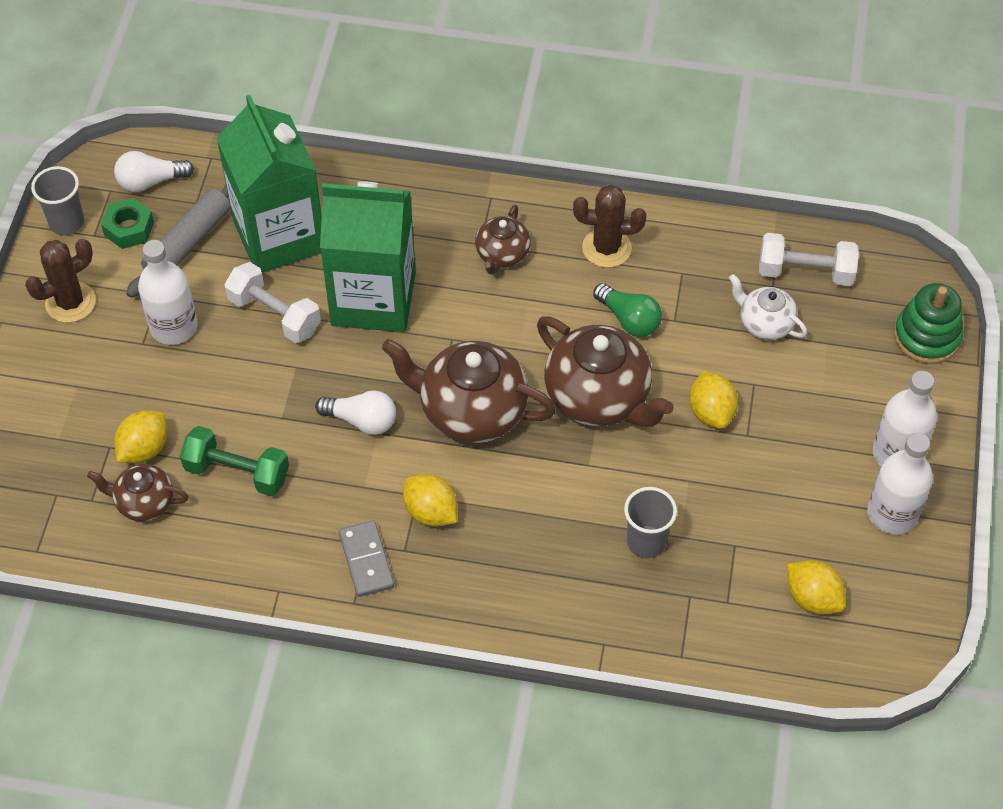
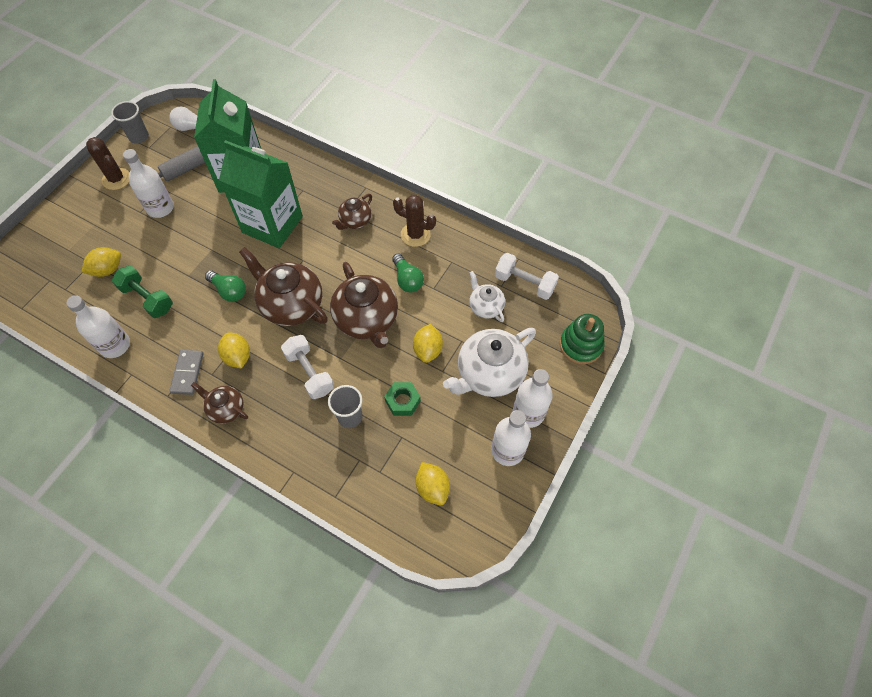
camera: 20 degrees right, 5 degrees up
(70, 302) = (116, 179): brown cactus -> brown cactus turned 60 degrees clockwise
(129, 228) = (168, 149): green nut -> green nut (402, 401)
(144, 502) = (90, 299): brown teapot -> brown teapot (226, 409)
(227, 557) = (115, 345): none -> white bottle
(274, 314) = (216, 217): white dumbbell -> white dumbbell (310, 372)
(362, 420) = (229, 291): white light bulb -> green light bulb
(816, 418) = (489, 374): none -> white teapot

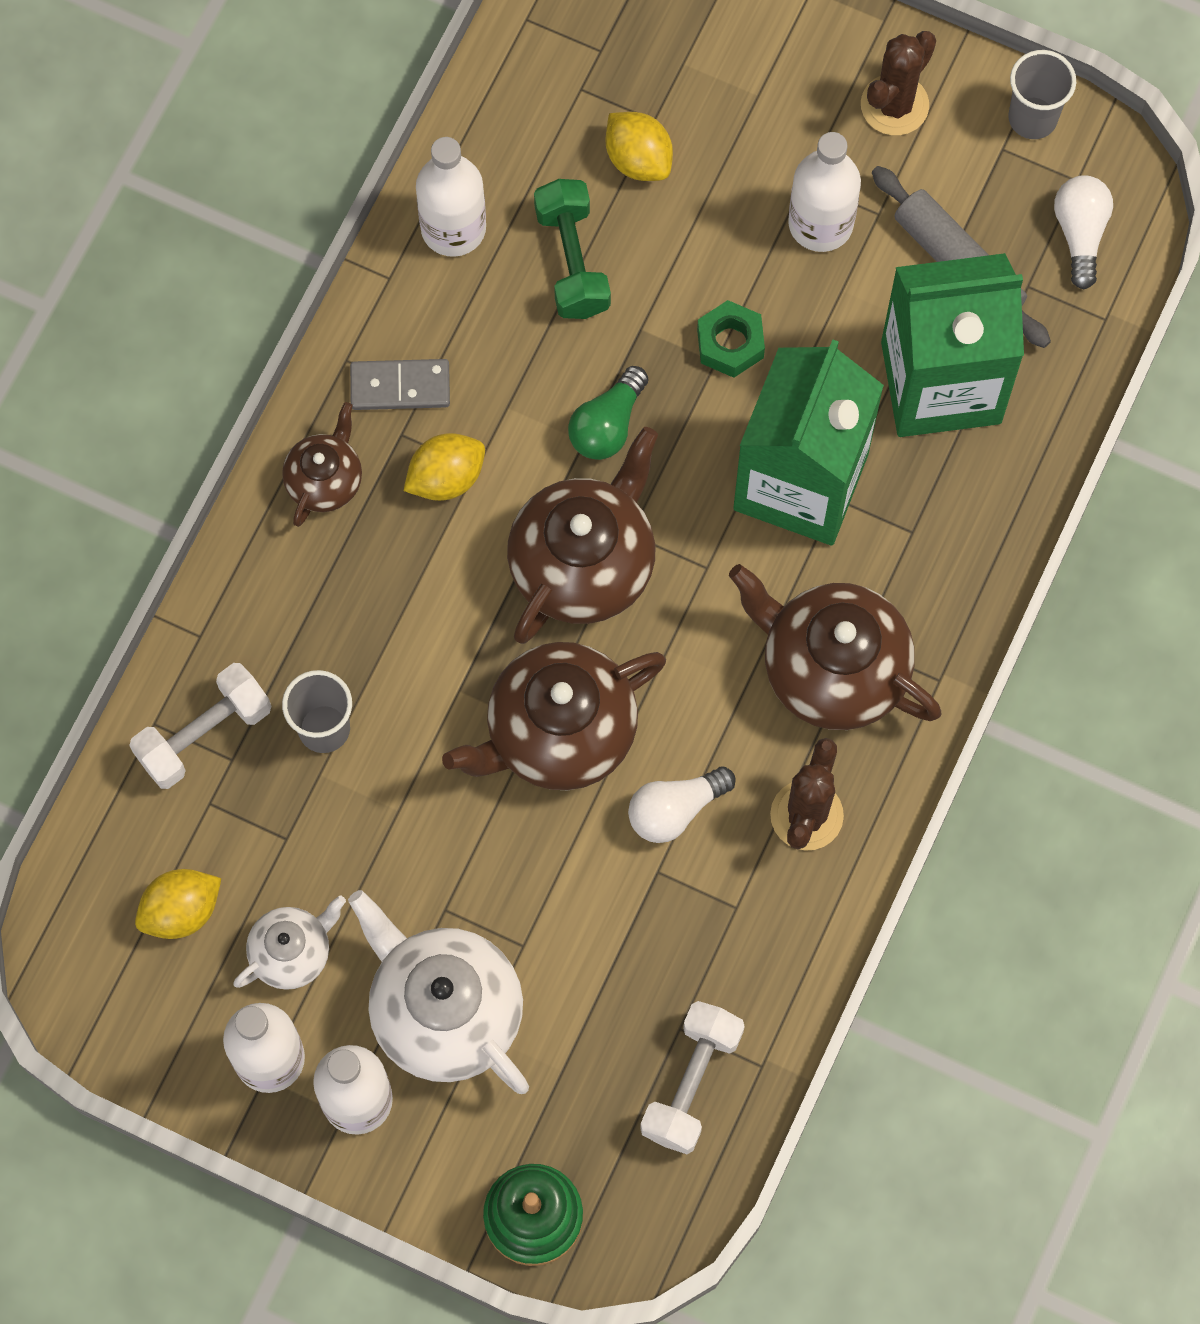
camera: 85 degrees right, 10 degrees up
(147, 299) = (572, 261): green dumbbell -> green dumbbell turned 45 degrees counterclockwise
(310, 372) = (419, 631): white dumbbell -> white dumbbell (204, 734)
(355, 221) = (832, 669): brown teapot -> brown teapot, size x1.84
(402, 401) = (367, 832): green nut -> green nut (730, 343)
(407, 279) = (675, 810): green light bulb -> white light bulb
(428, 350) = (494, 873): yellow lemon -> none
(485, 306) = (618, 994): white teapot -> white teapot (292, 952)

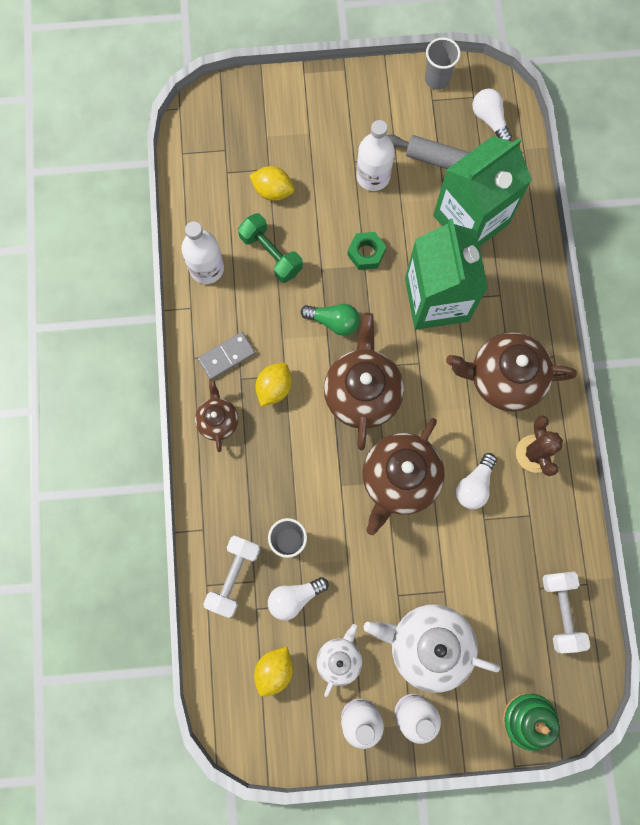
camera: 30 degrees left, 5 degrees up
(279, 820) = (294, 598): none -> white light bulb
(608, 425) = (333, 321): green light bulb -> green light bulb turned 75 degrees counterclockwise
(894, 105) = (373, 105): brown cactus -> none

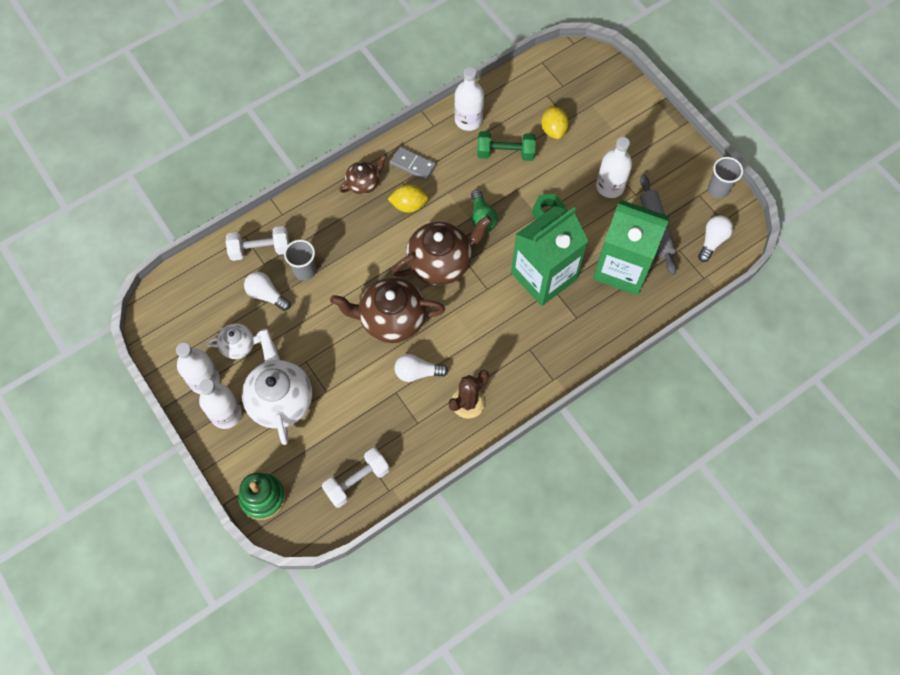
camera: 60 degrees right, 10 degrees down
(271, 254) = (505, 153): green dumbbell -> green dumbbell turned 75 degrees clockwise
(274, 670) = (209, 308): yellow lemon -> none
(503, 378) = (512, 352): brown teapot -> none

